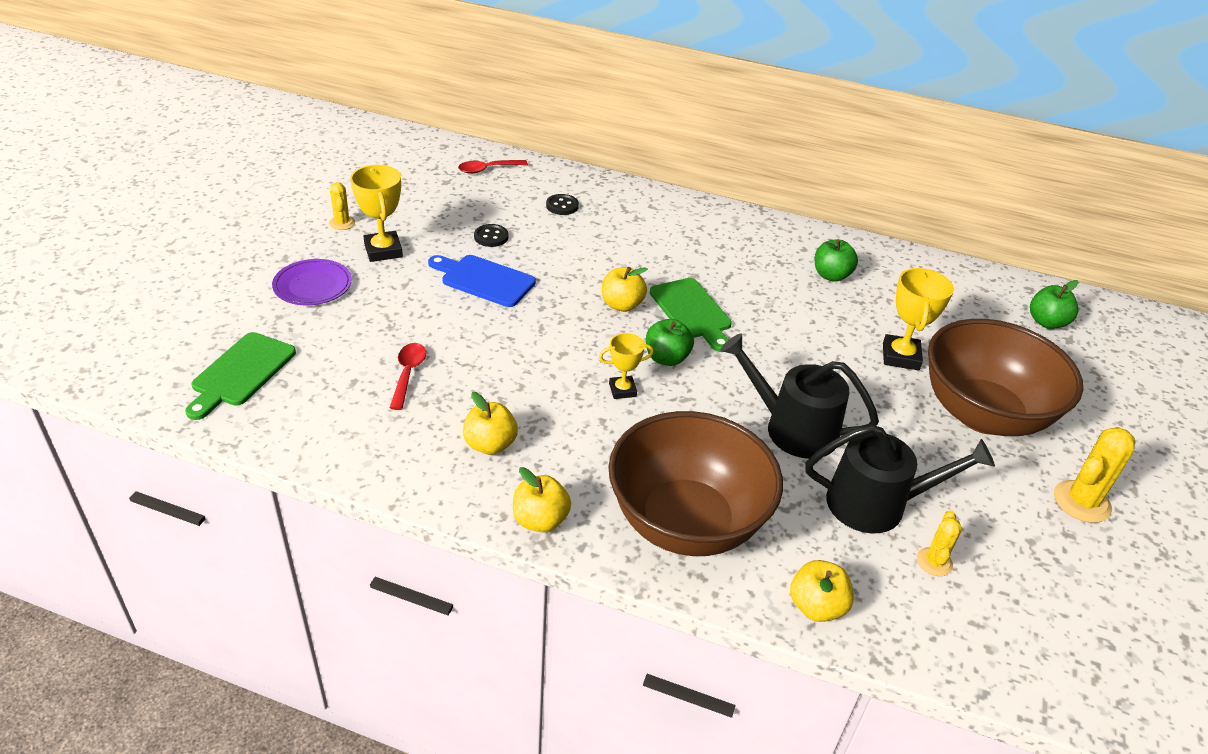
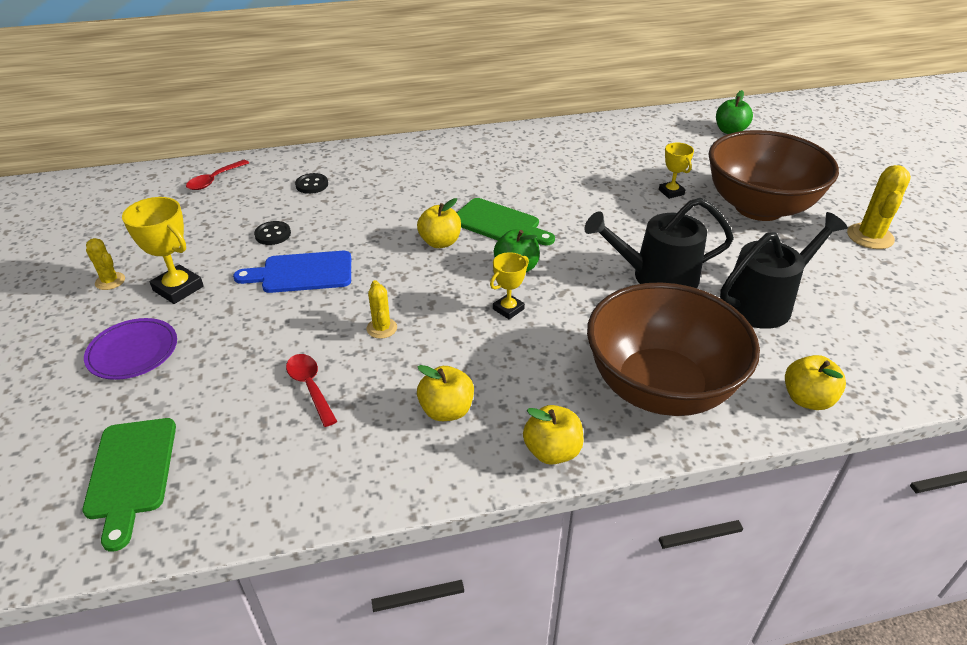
camera: 30 degrees left, 0 degrees up
(831, 275) = (569, 155): green apple -> none
(900, 356) = (671, 192): yellow trophy -> yellow trophy, size x0.62
(934, 562) = (838, 323): yellow cactus -> yellow cactus (382, 328)

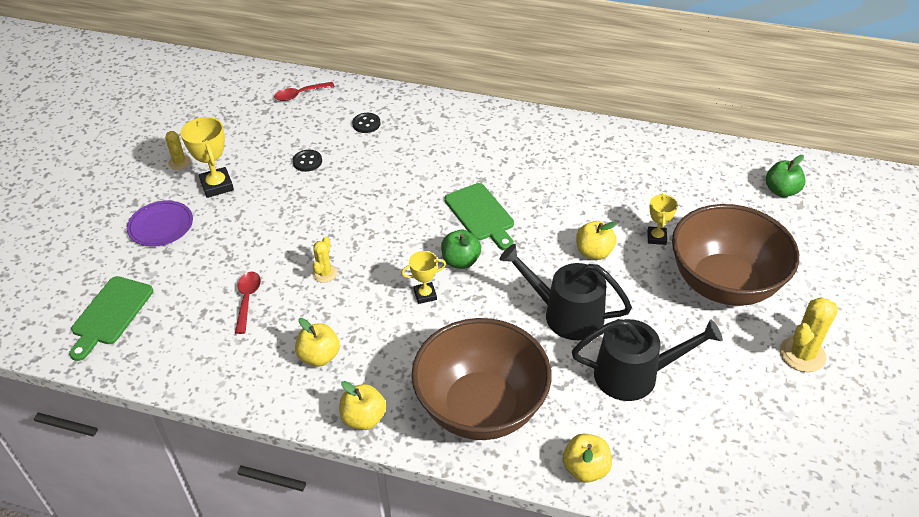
camera: 30 degrees right, 5 degrees up
(302, 273) = (304, 204): blue cutting board -> none
(440, 242) = (421, 215): yellow apple -> yellow apple (594, 252)

